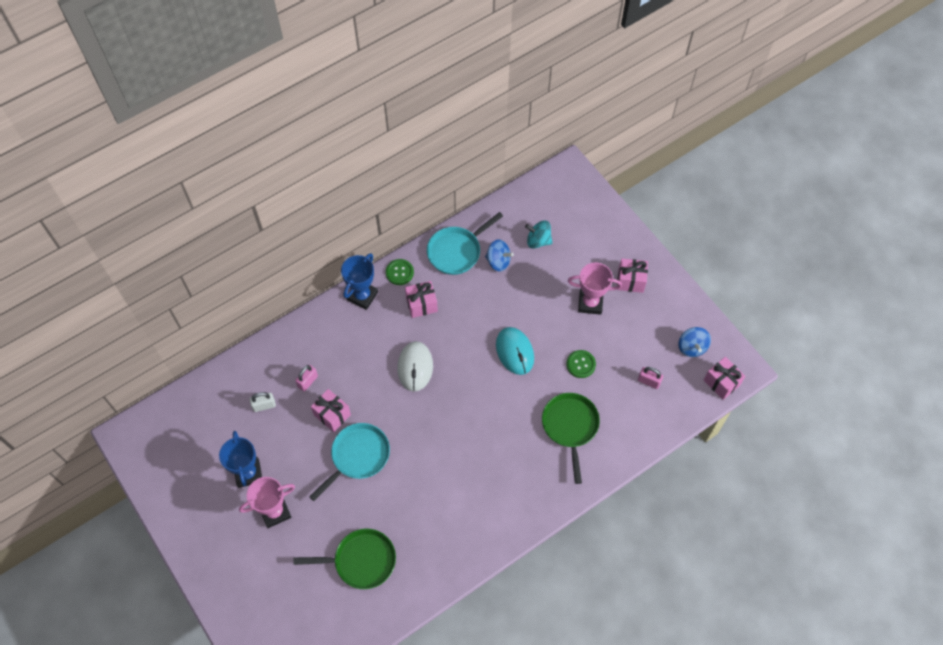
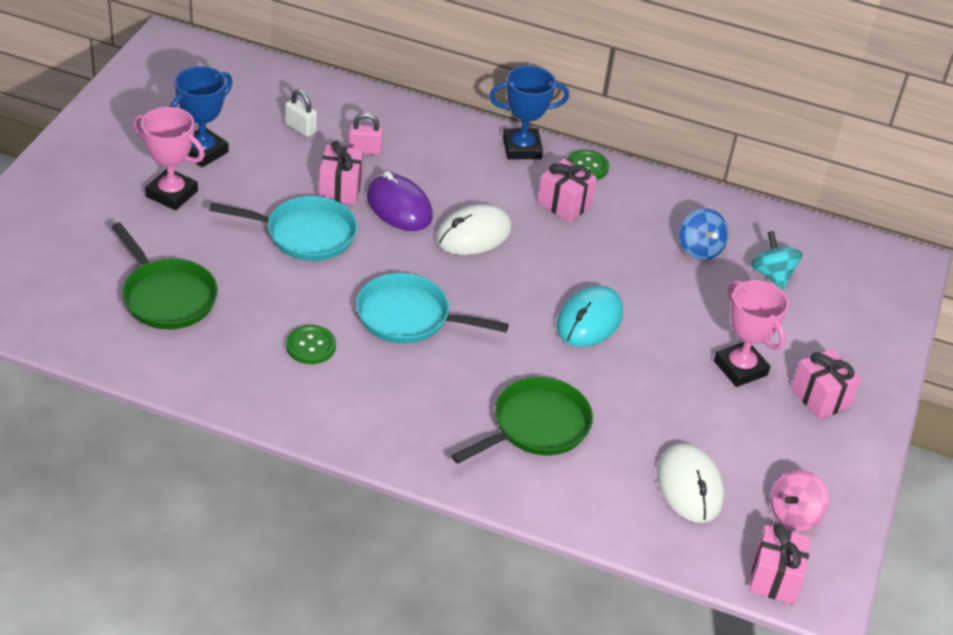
camera: 50 degrees right, 20 degrees down
(368, 392) = (399, 207): none -> purple mouse
(457, 251) = (671, 205): turquoise pan -> turquoise pan (409, 317)
(581, 364) = (639, 397): green button -> green button (311, 346)
(649, 381) = (689, 486): pink padlock -> white mouse
(692, 347) = (794, 515): blue spinning top -> pink spinning top

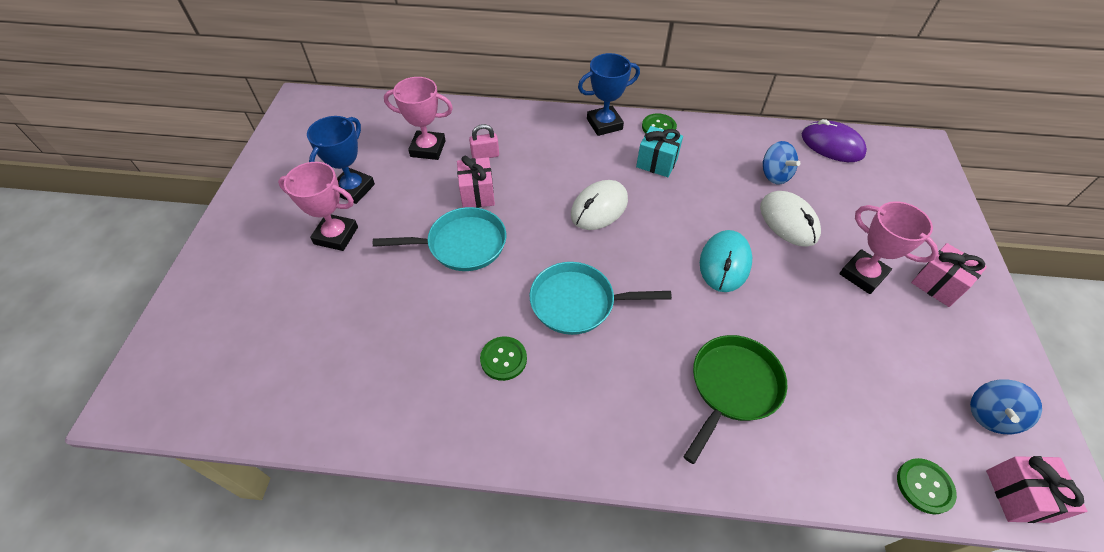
camera: 10 degrees left, 10 degrees up
(166, 296) = (356, 343): green pan -> none
(300, 128) = (428, 149): white padlock -> pink trophy
(399, 207) = (530, 198): purple mouse -> purple mouse (832, 145)
(564, 204) = (656, 163): pink gift -> turquoise gift
(684, 547) = (924, 486): none -> green button
(689, 486) = (890, 412): white mouse -> white mouse (788, 221)
(772, 275) = (838, 183): turquoise spinning top -> none
(794, 515) = (990, 415): pink spinning top -> blue spinning top

